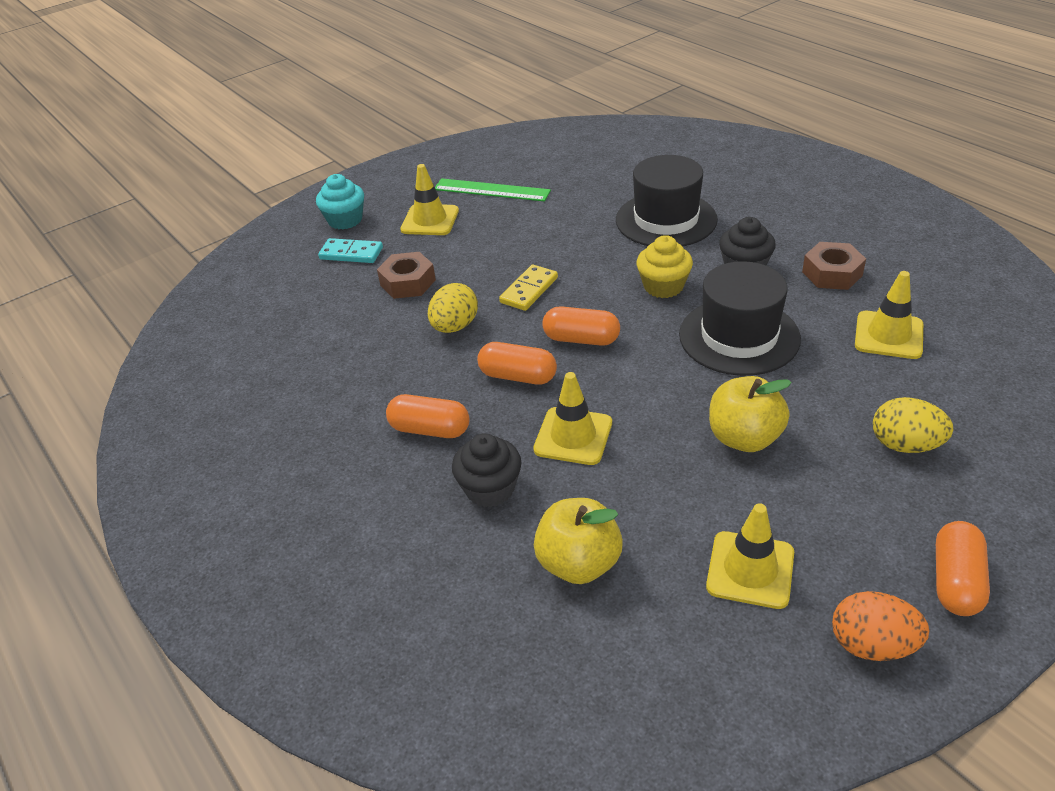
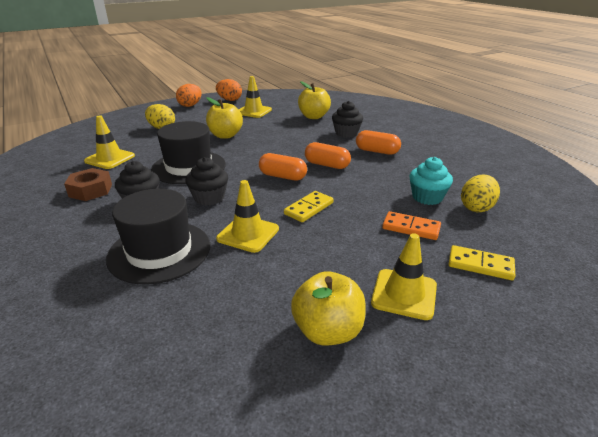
camera: 175 degrees left, 10 degrees down
(345, 220) = (514, 314): turquoise cupcake -> turquoise cupcake (427, 197)
(351, 253) = (480, 265): turquoise domino -> yellow domino
(408, 282) = (411, 228): brown nut -> orange domino
(455, 326) = (367, 193): yellow egg -> yellow egg (476, 207)
(491, 190) = (328, 331): green ruler -> yellow apple
(573, 436) = (303, 143): yellow traffic cone -> yellow traffic cone (248, 234)
(663, 286) = (209, 198): yellow cupcake -> black cupcake
(955, 581) = (190, 105): orange capsule -> orange egg

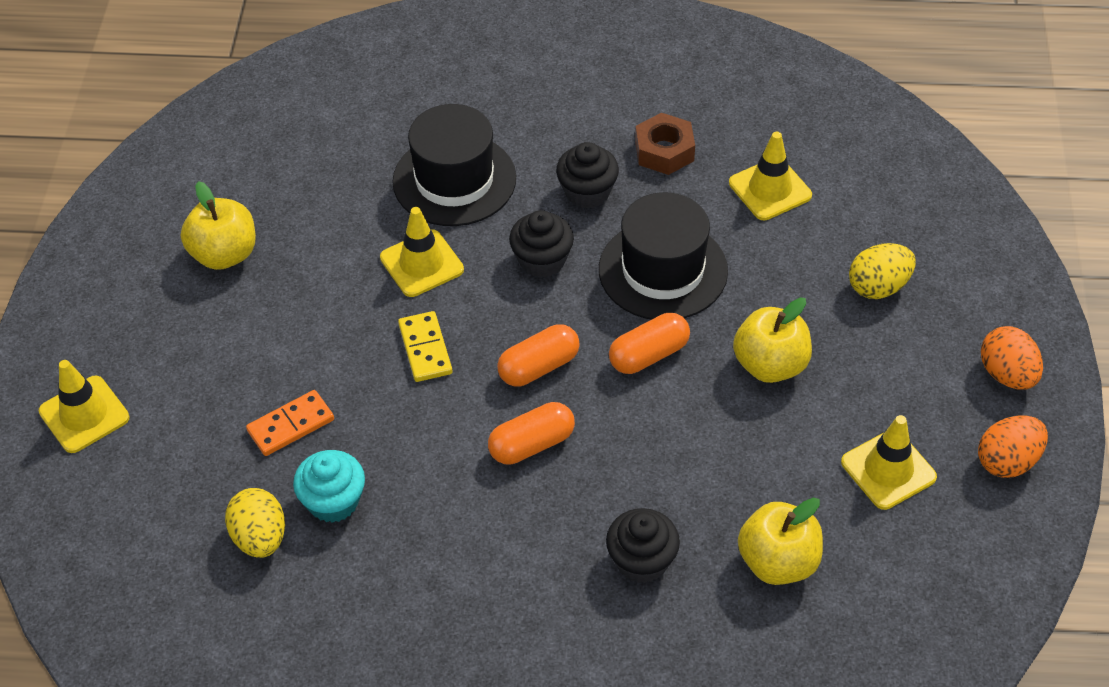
camera: 125 degrees right, 20 degrees up
(377, 151) = (524, 552): orange capsule -> orange capsule (649, 355)
(404, 294) = (208, 337): yellow traffic cone -> yellow traffic cone (84, 414)
(480, 265) = (176, 435): yellow domino -> none

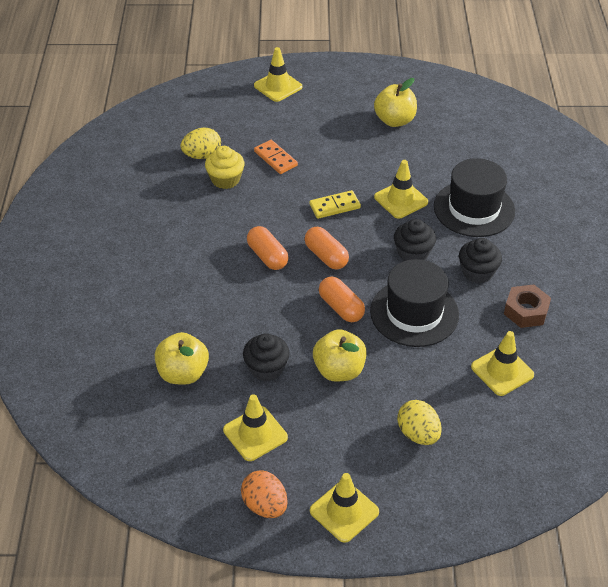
camera: 85 degrees right, 5 degrees down
(333, 501) = (225, 179): turquoise cupcake -> yellow cupcake
(641, 561) = (185, 308): black cupcake -> black cupcake (266, 368)
(1007, 374) = (344, 511): orange egg -> yellow traffic cone

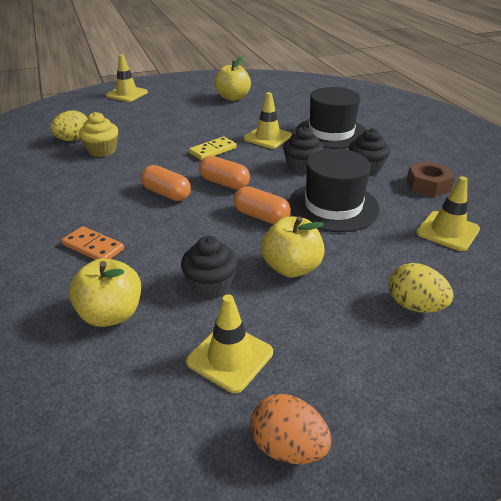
camera: 20 degrees left, 10 degrees down
(275, 159) = (144, 131): orange domino -> orange domino (93, 247)
(344, 511) = (394, 419): yellow traffic cone -> none

